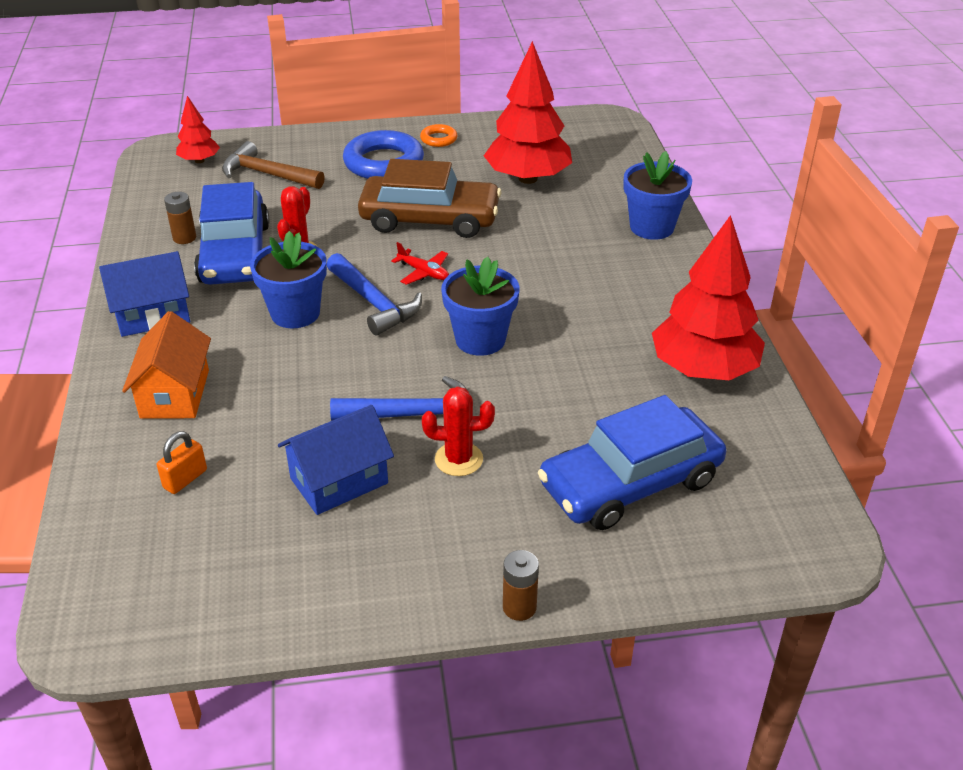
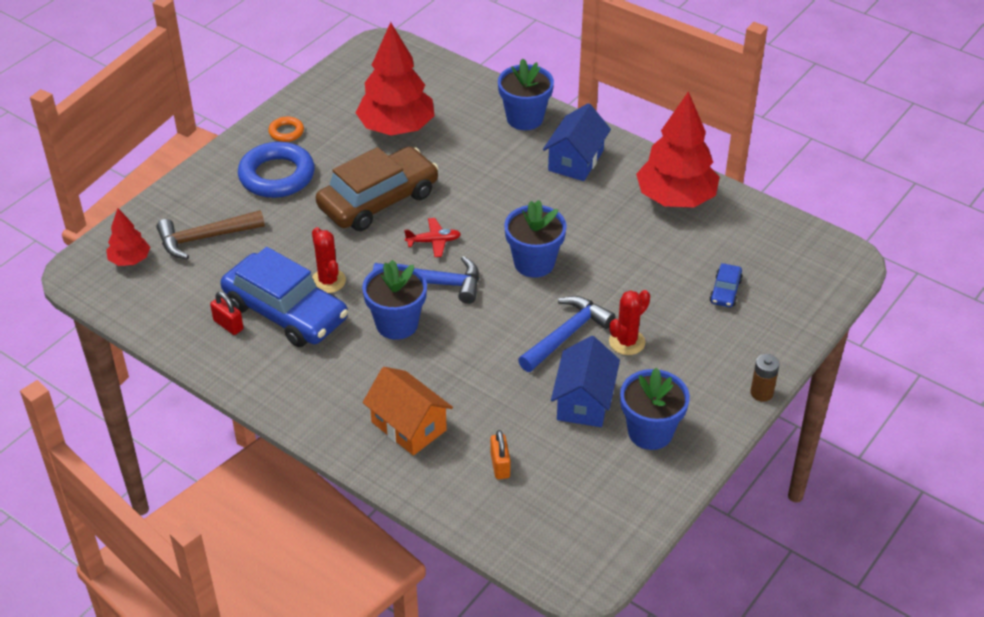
camera: 45 degrees left, 5 degrees up
(153, 315) = (304, 391): blue house -> blue house (575, 160)
(184, 238) = (228, 325): brown battery -> red padlock
(352, 555) = (650, 432): none -> blue flower pot
(630, 483) = (725, 291): blue car -> blue car, size x0.42

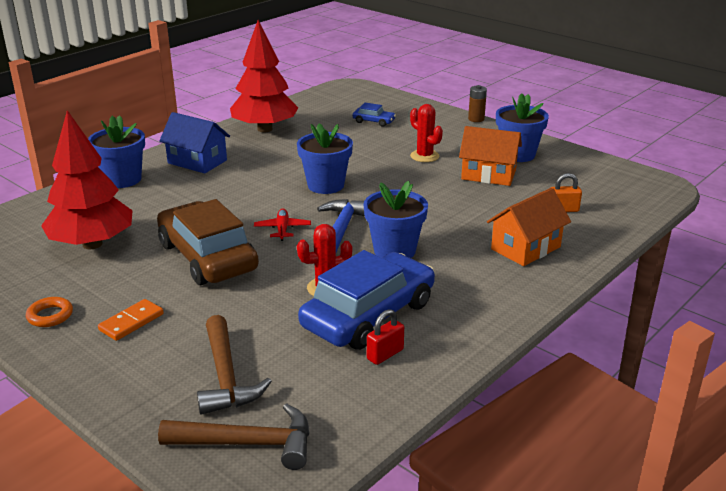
camera: 85 degrees left, 15 degrees down
(130, 260) = (248, 443): red tree -> brown hammer
(277, 176) = (131, 322): blue ring -> orange domino
(566, 335) = (415, 177): blue hammer -> none
(584, 401) = (488, 175): blue house -> orange house

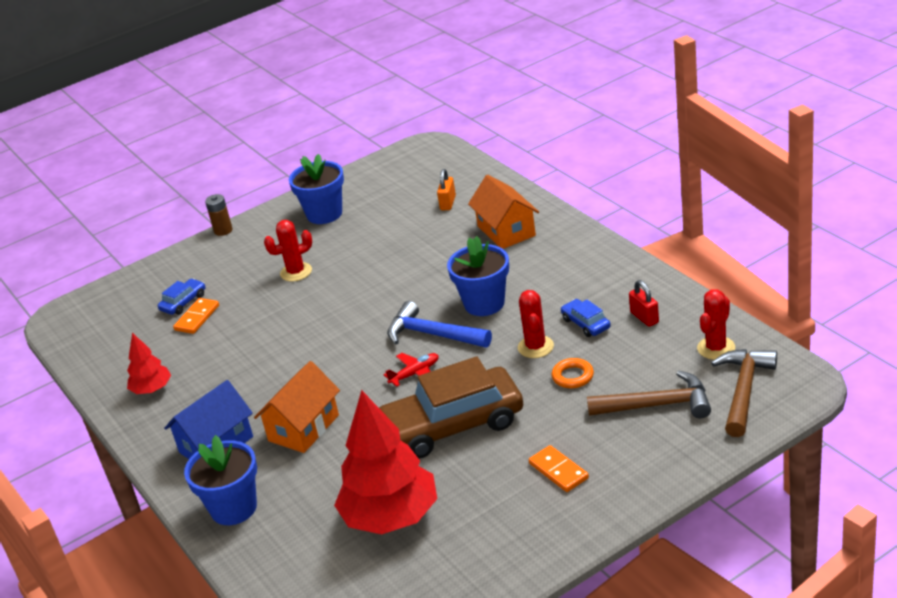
camera: 70 degrees left, 5 degrees up
(50, 316) = (531, 532): orange ring -> orange ring (573, 376)
(264, 129) = (152, 389): red tree -> red tree, size x0.50
(282, 229) = (415, 374): red plane -> red plane turned 135 degrees clockwise
(325, 185) = (330, 343): blue flower pot -> none
(331, 415) = (716, 348): none -> red cactus
(354, 129) = (197, 318): none -> orange domino
(369, 315) = (586, 323): blue car -> blue car, size x0.42
(488, 175) = (359, 236): orange house -> orange house (303, 428)

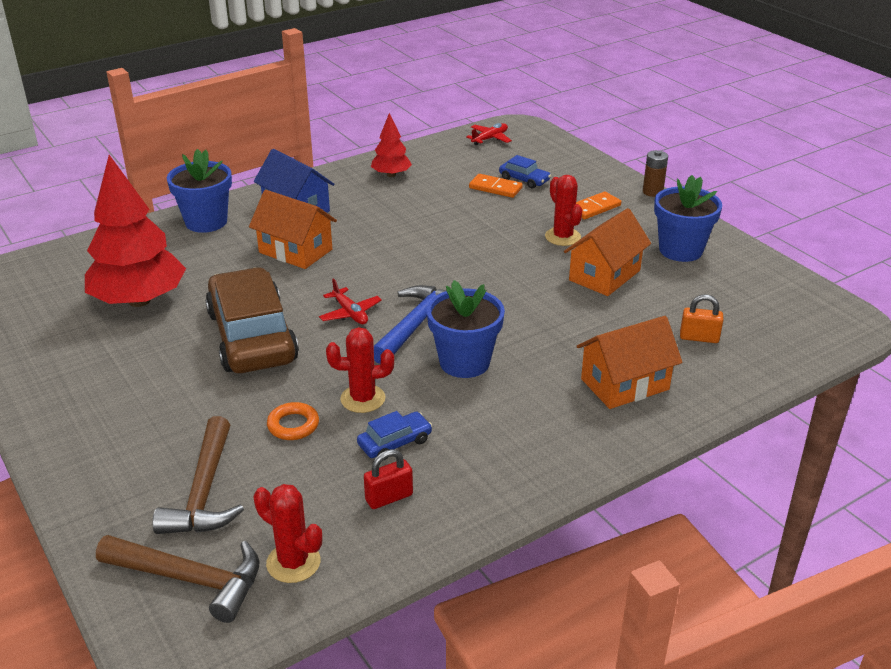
camera: 85 degrees right, 0 degrees up
(85, 333) = (490, 139): none -> red plane
(360, 247) = (604, 275): none -> orange house
(558, 471) = (137, 405): orange domino -> orange domino (594, 208)

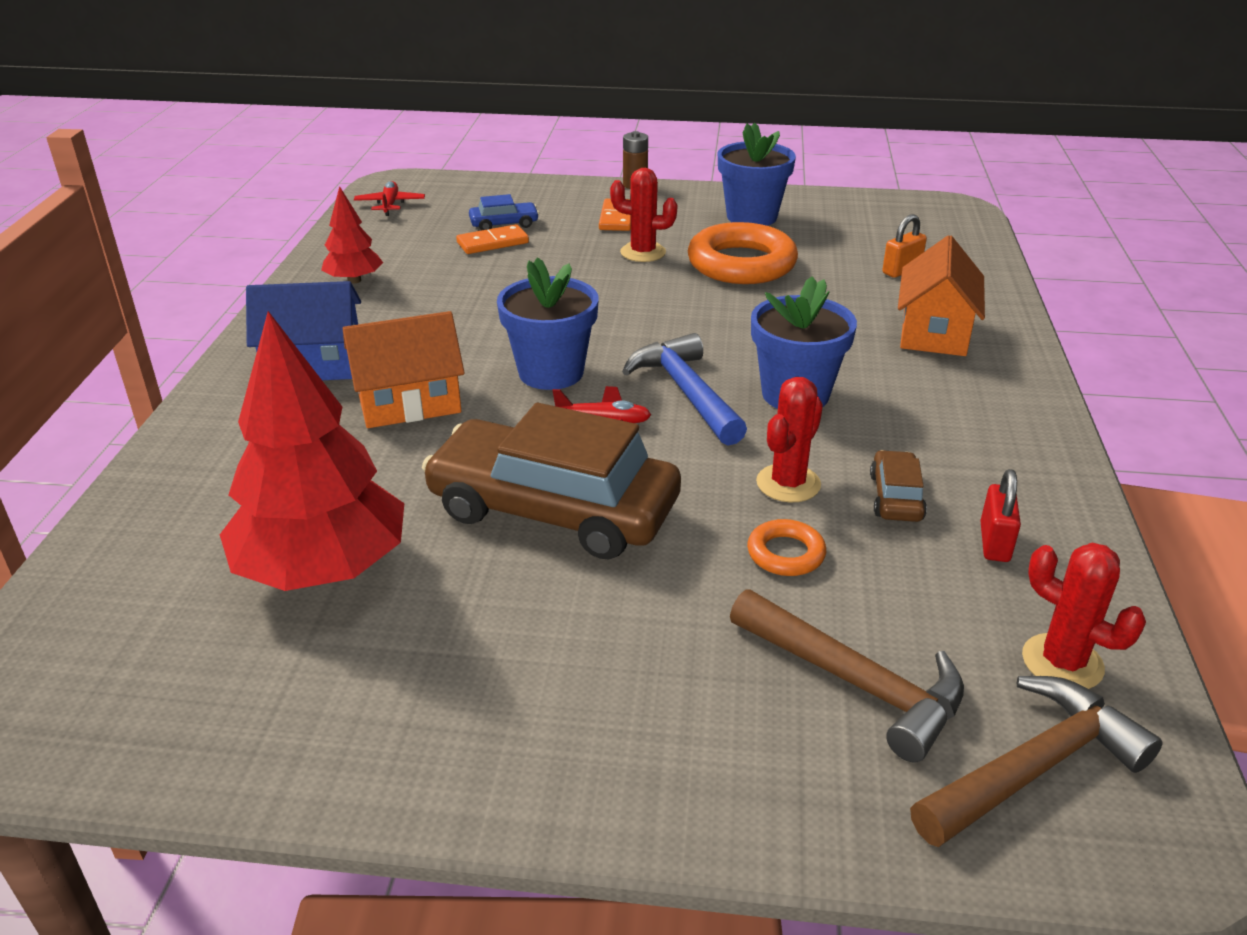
camera: 50 degrees left, 0 degrees up
(206, 222) = (219, 437): blue flower pot -> blue flower pot (551, 372)
(293, 562) = (1062, 662): red cactus -> red cactus turned 60 degrees clockwise
(395, 442) = (896, 497): blue car -> brown car
(604, 275) = (741, 264): orange house -> orange ring

